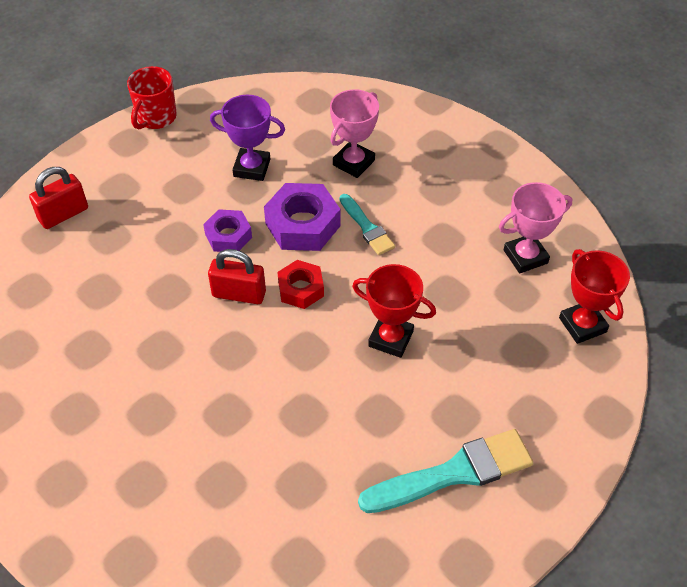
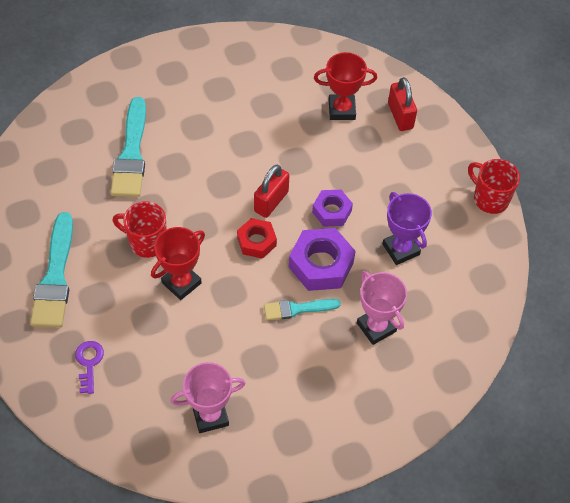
camera: 110 degrees right, 5 degrees up
(227, 471) = (131, 154): none -> turquoise brush
(252, 168) = (401, 249): purple trophy -> purple trophy turned 60 degrees counterclockwise
(354, 395) = (146, 242): none -> red mug
(525, 256) = (210, 416): pink trophy -> pink trophy turned 75 degrees clockwise
(538, 385) = (89, 363): none -> purple key
(582, 325) = (122, 424): red trophy -> red trophy (341, 110)

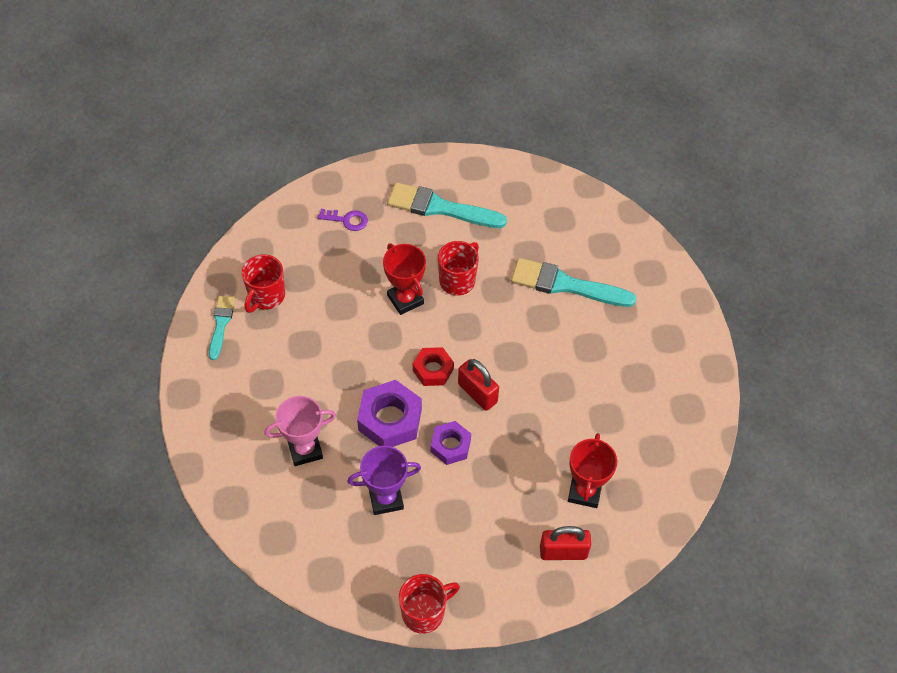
camera: 105 degrees right, 0 degrees up
(210, 416) = (266, 296): pink trophy -> red mug
(297, 309) = (347, 387): turquoise brush -> turquoise brush (221, 324)

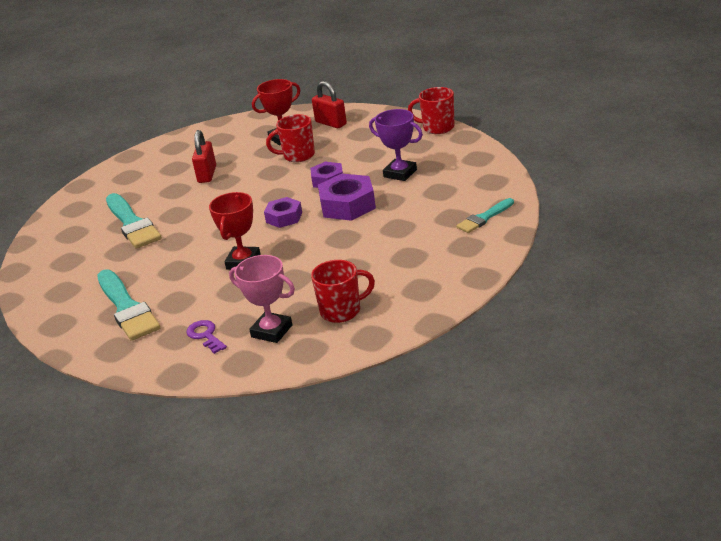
camera: 130 degrees left, 25 degrees down
(221, 324) = (401, 309): turquoise brush -> turquoise brush (484, 218)
(305, 450) = (424, 212): pink trophy -> pink trophy (272, 331)
(433, 370) = (284, 217): red nut -> purple nut
(458, 280) = (191, 257): red mug -> red mug (298, 156)
(477, 393) = (275, 196): red padlock -> red padlock (207, 174)

